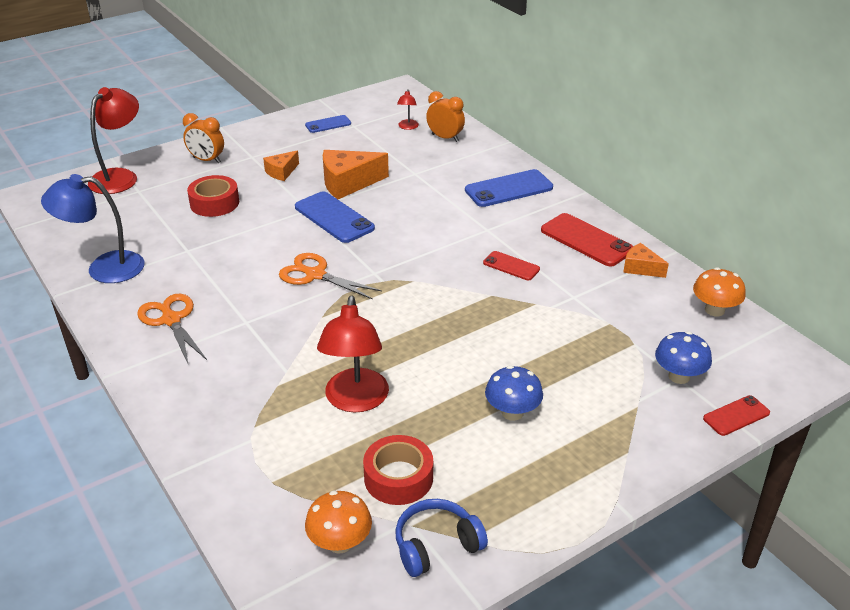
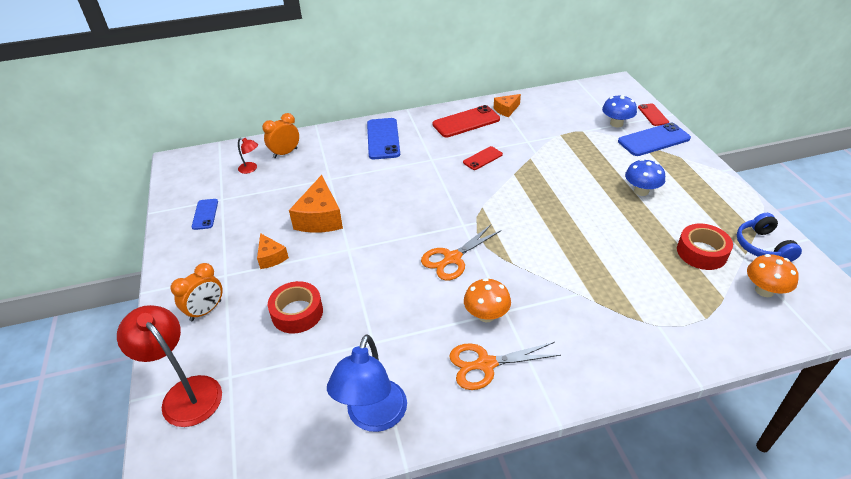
camera: 70 degrees left, 5 degrees up
(334, 218) = (371, 235): blue phone -> blue phone (654, 140)
(355, 401) = (620, 260): red lamp -> none
(714, 310) = (558, 97): orange mushroom -> orange mushroom (486, 315)

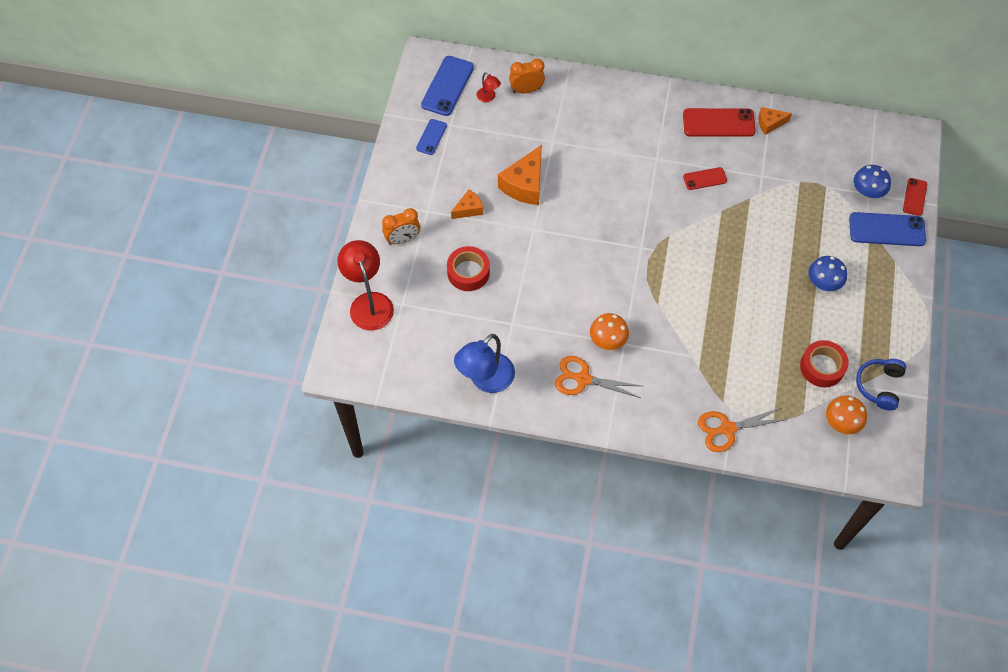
camera: 25 degrees right, 20 degrees up
(271, 257) = (469, 209): orange cheese -> orange cheese turned 120 degrees counterclockwise
(383, 139) = (625, 111): blue phone -> blue phone (447, 86)
(452, 258) = (612, 277): orange scissors -> orange scissors (727, 429)

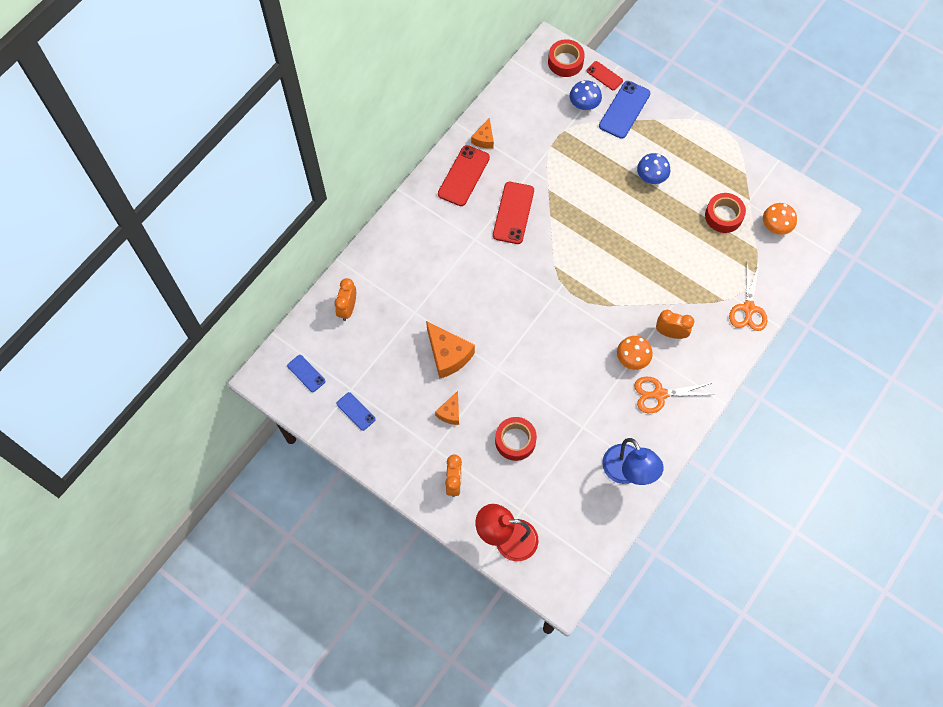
camera: 65 degrees left, 5 degrees up
(447, 86) = (306, 373): blue phone -> blue phone, size x0.57
(469, 209) = (450, 412): orange cheese -> orange cheese turned 150 degrees counterclockwise
(488, 97) = (338, 344): red lamp -> none
(583, 379) = (659, 394): orange scissors -> orange scissors turned 45 degrees clockwise
(656, 365) = (670, 333): none -> orange clock
(704, 179) = (513, 213): red phone -> red phone, size x1.74
(879, 386) = (756, 186): blue headphones -> none
(906, 157) = (565, 62): none -> red tape

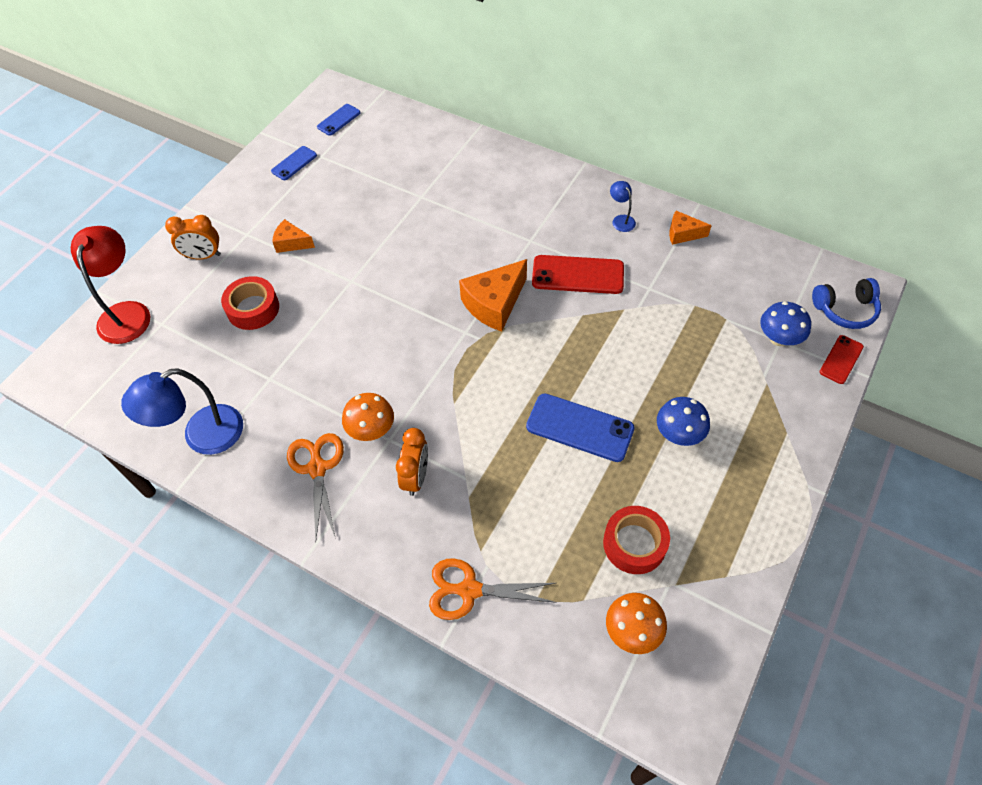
camera: 85 degrees right, 10 degrees down
(347, 309) = (419, 141): orange clock -> none
(448, 355) = (367, 232): orange cheese -> orange cheese (494, 304)
(464, 176) = (621, 220): red phone -> blue lamp
(565, 62) = (845, 310): red tape -> blue headphones
(624, 110) = (789, 390): blue phone -> blue phone (579, 428)

